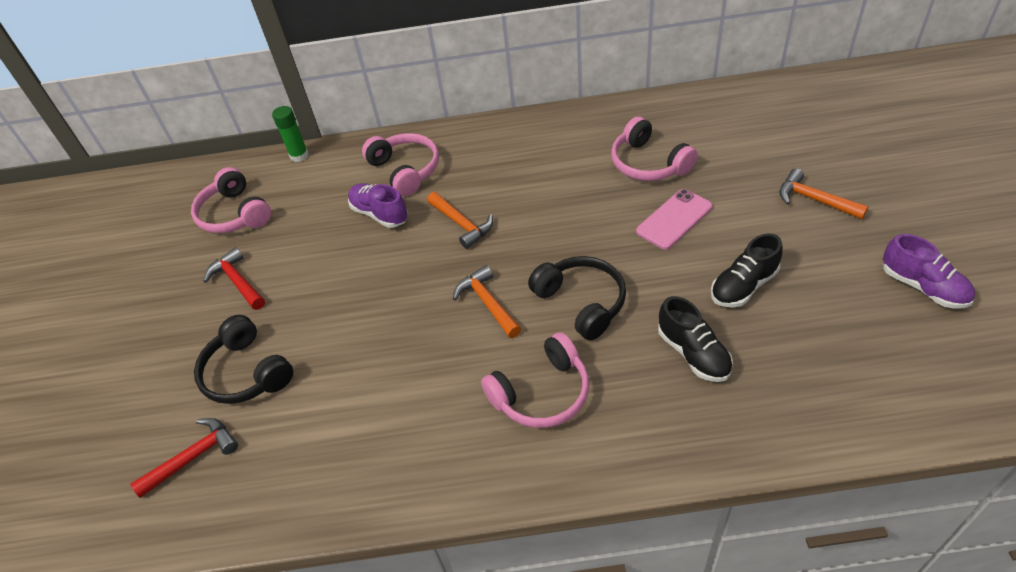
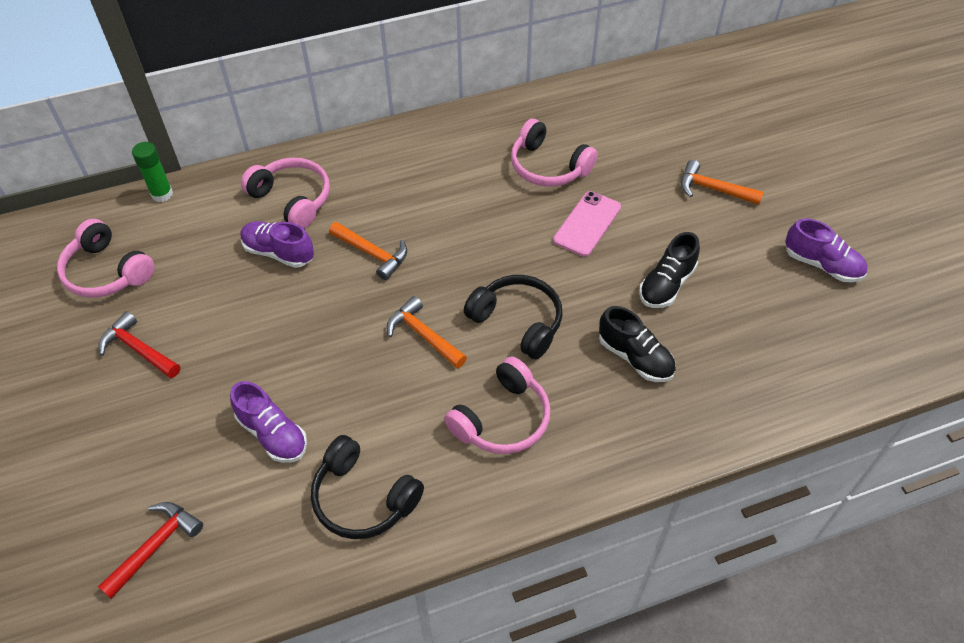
camera: 20 degrees left, 5 degrees up
(246, 373) = (184, 448): black headphones -> black headphones (363, 498)
(325, 373) = (273, 434): none -> purple shoe

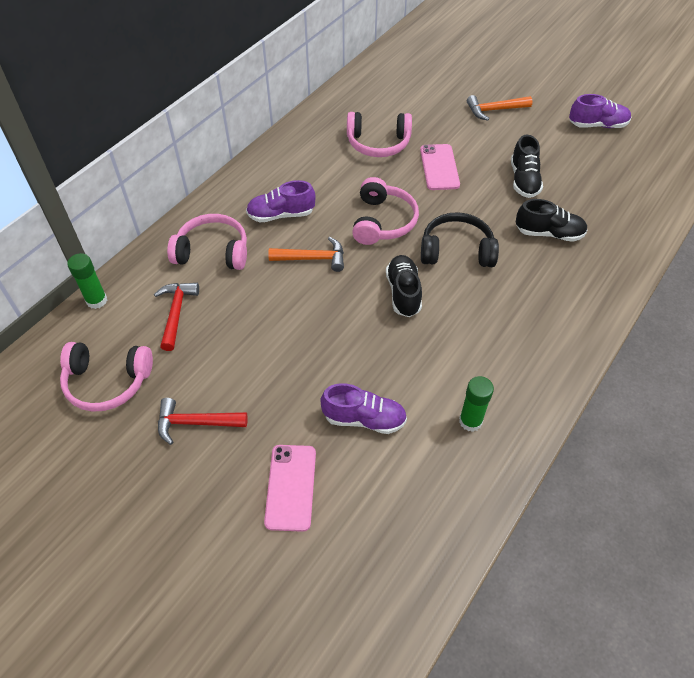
camera: 35 degrees left, 0 degrees up
(156, 546) = (356, 550): red hammer -> red hammer (176, 313)
(158, 454) = (291, 487): none -> pink phone
(278, 252) = (240, 294): purple shoe -> purple shoe (281, 215)
(363, 498) = (470, 421): black headphones -> green glue stick
(423, 335) = (403, 293): orange hammer -> black shoe
(502, 419) = (508, 316): pink headphones -> pink headphones (383, 221)

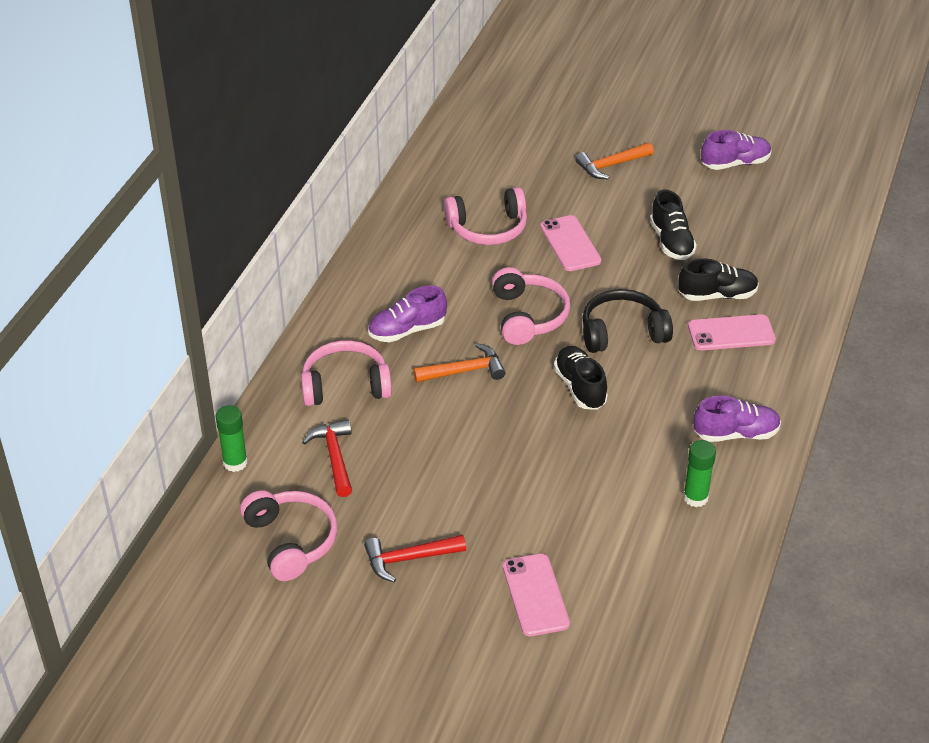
camera: 15 degrees left, 10 degrees down
(107, 382) = (291, 541): pink headphones -> pink headphones turned 105 degrees counterclockwise
(364, 419) = (586, 518): purple shoe -> purple shoe (736, 434)
(551, 270) = (731, 333): none -> pink phone

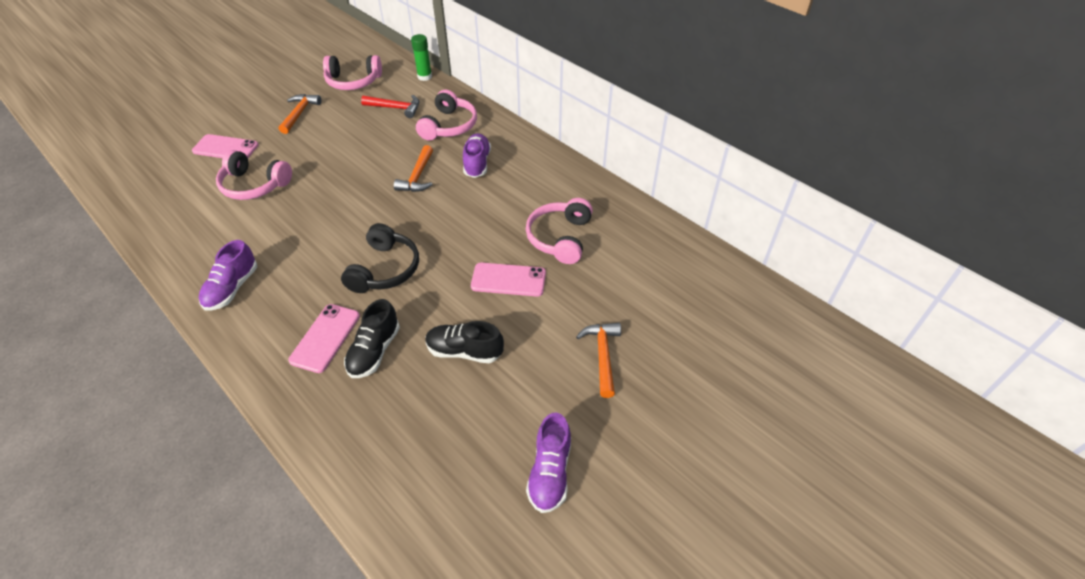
camera: 115 degrees right, 5 degrees up
(408, 559) = (299, 113): red hammer -> orange hammer
(528, 316) = (444, 224): pink headphones -> pink headphones (254, 185)
(580, 387) = (353, 224): black shoe -> none
(695, 497) = (208, 241): green glue stick -> none

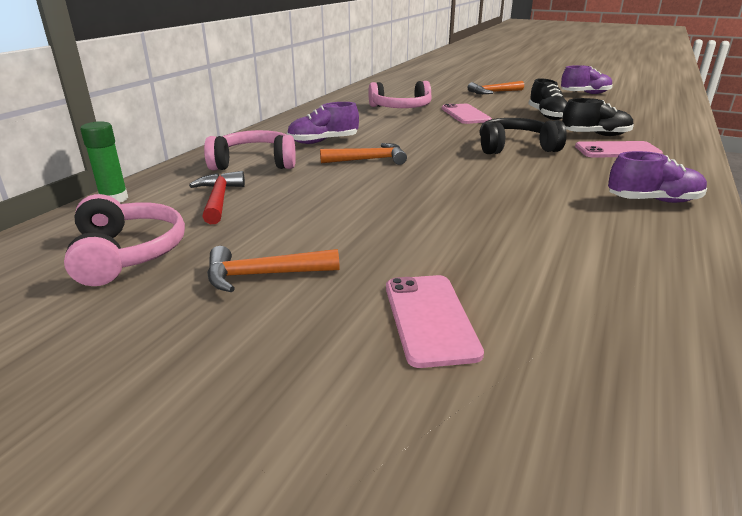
camera: 110 degrees left, 20 degrees down
(254, 185) = (491, 248): pink headphones -> none

